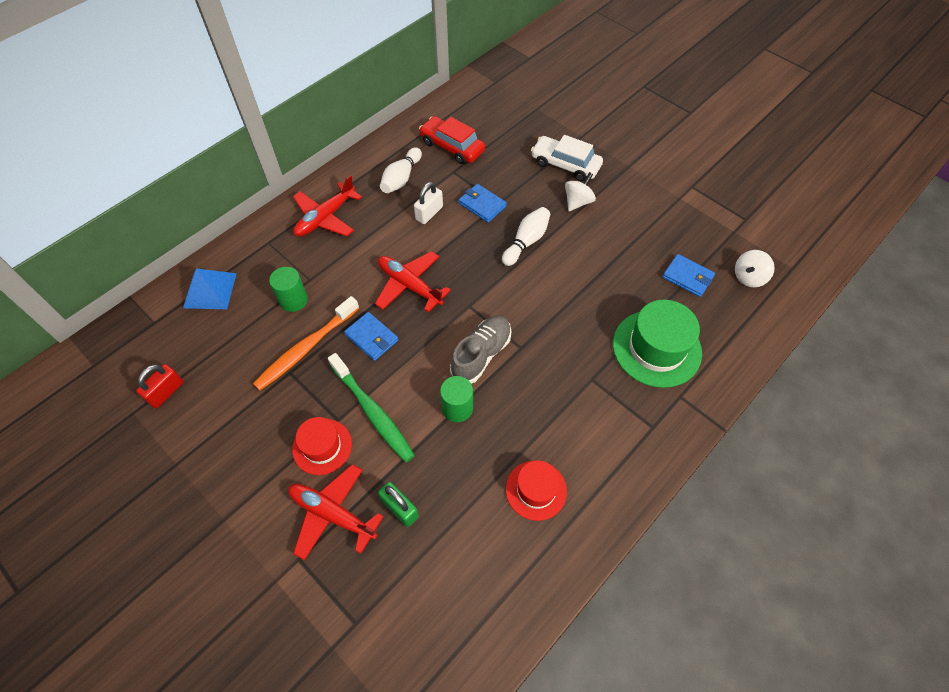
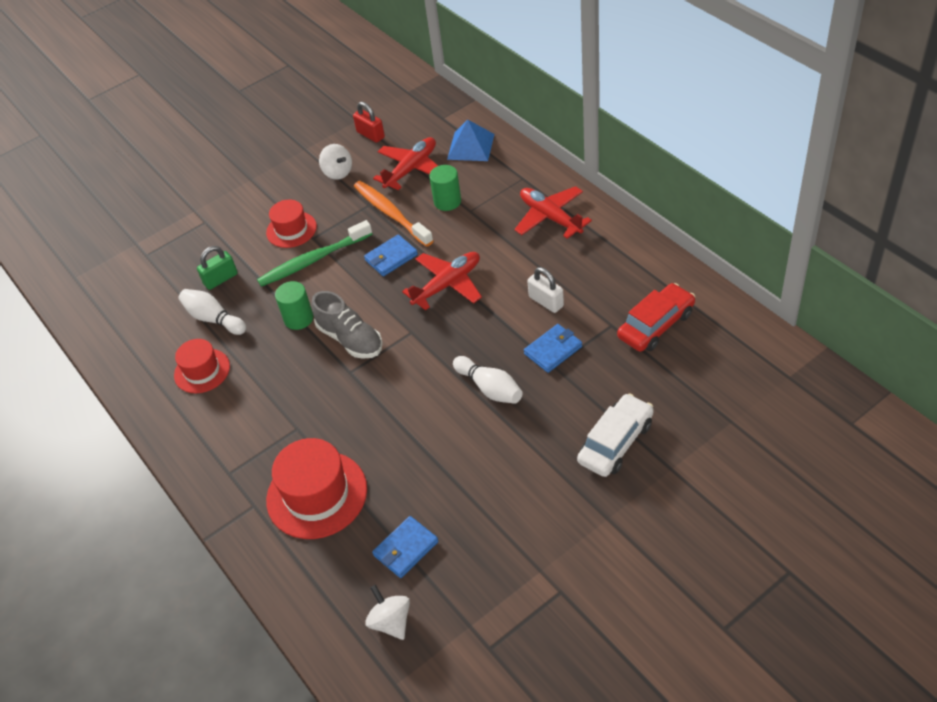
camera: 105 degrees right, 10 degrees down
(332, 514) = (232, 239): red plane -> red plane (411, 169)
(401, 178) = (604, 277): white bowling pin -> white bowling pin (213, 319)
(578, 202) = (546, 448): white spinning top -> white spinning top (338, 172)
(656, 348) = (317, 494): green hat -> red hat

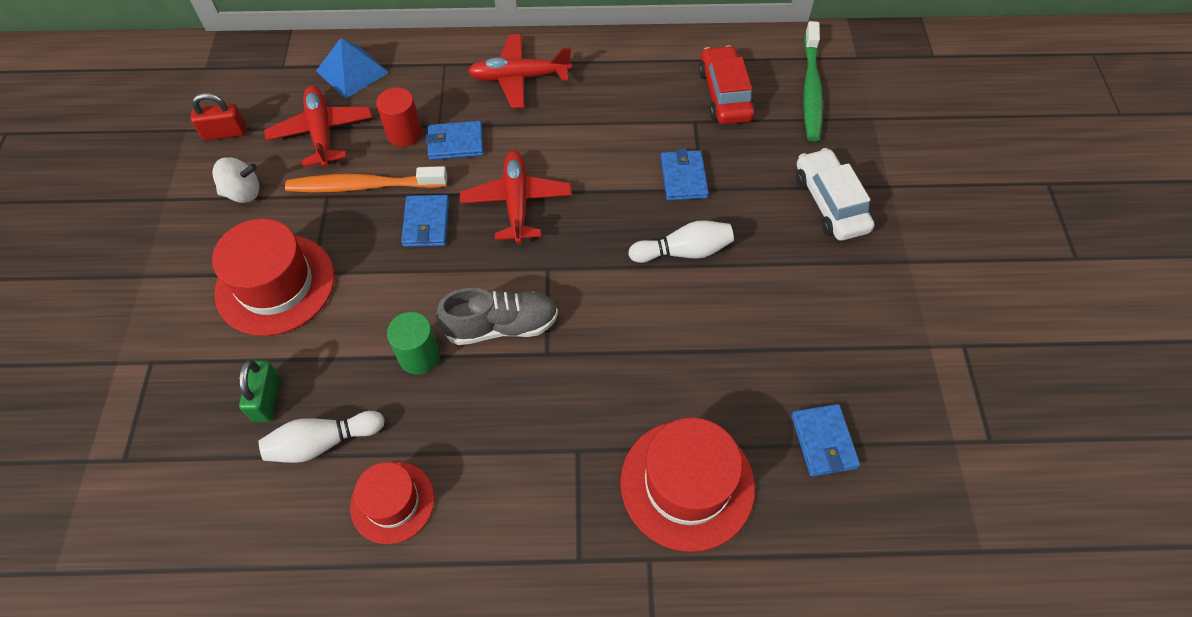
camera: 60 degrees left, 10 degrees up
(291, 229) = (275, 284): red hat -> red hat, size x1.62
(313, 260) = (348, 292): green toothbrush -> green toothbrush (811, 89)
(391, 621) = (904, 509): white spinning top -> none
(447, 201) = (404, 134): green cylinder -> red cylinder
(464, 227) = (455, 143): none -> blue wallet
(546, 301) = (619, 146): white padlock -> none

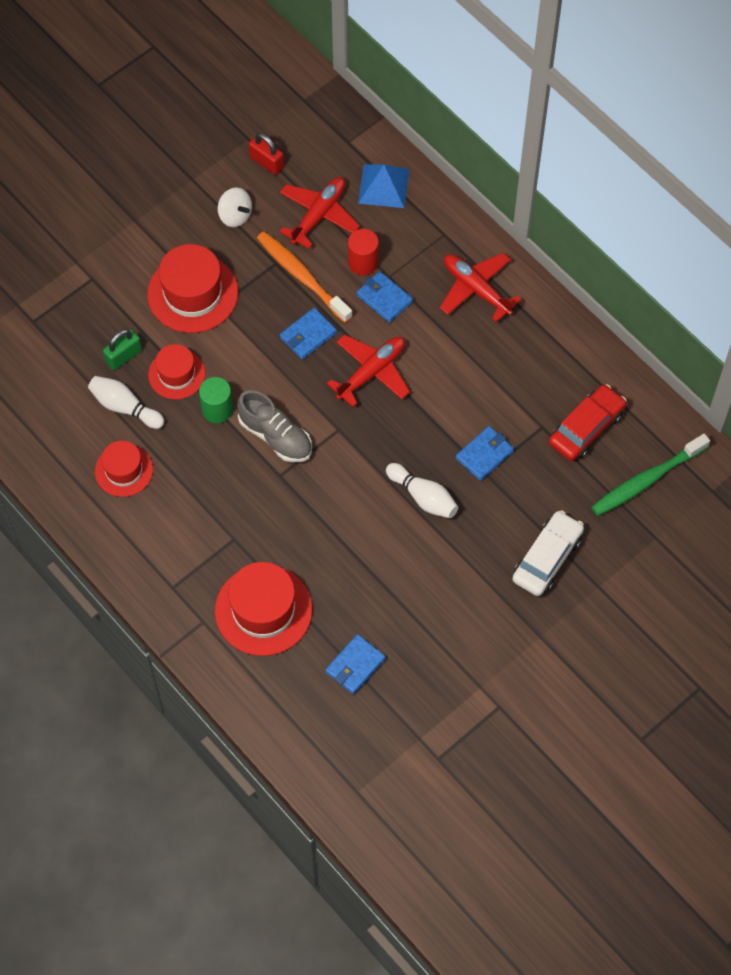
camera: 50 degrees right, 5 degrees up
(341, 364) = (176, 374): none -> red hat

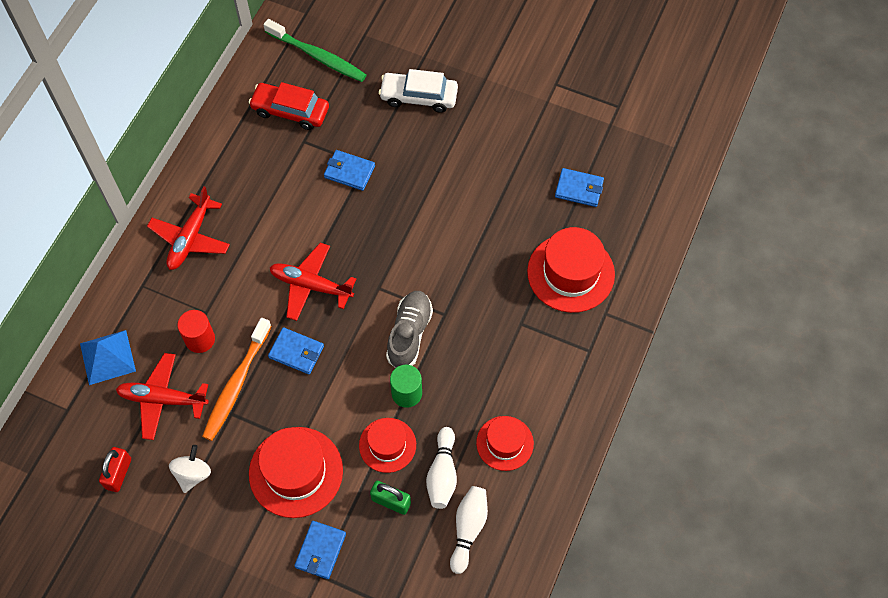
camera: 115 degrees left, 0 degrees up
(384, 298) = (231, 306): blue wallet -> blue wallet (320, 550)
(423, 497) = (410, 200): white bowling pin -> white bowling pin (468, 529)

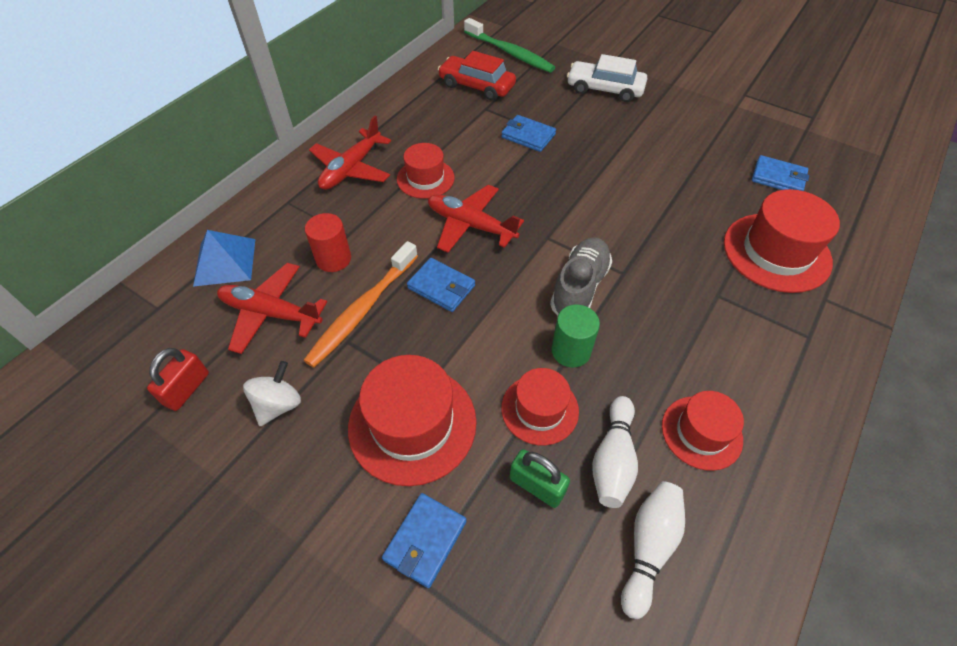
camera: 10 degrees right, 10 degrees down
(261, 239) = (425, 178): none -> red hat

